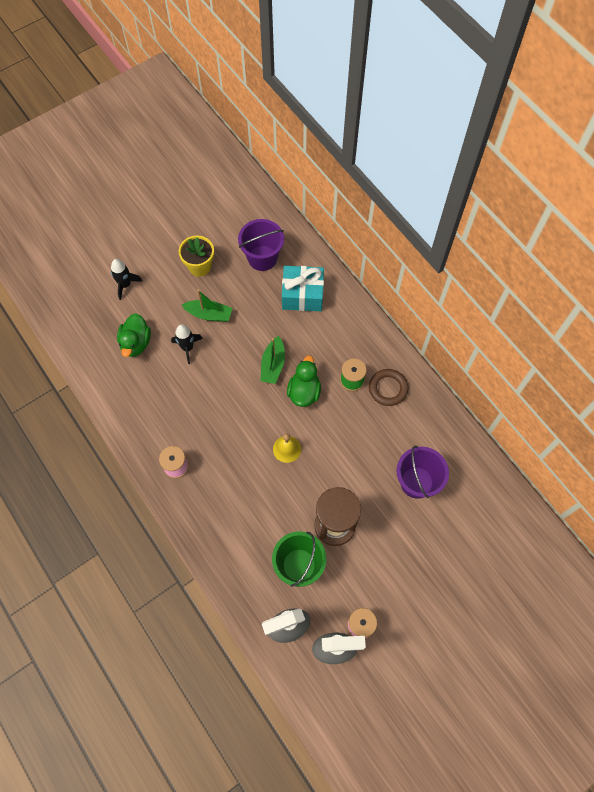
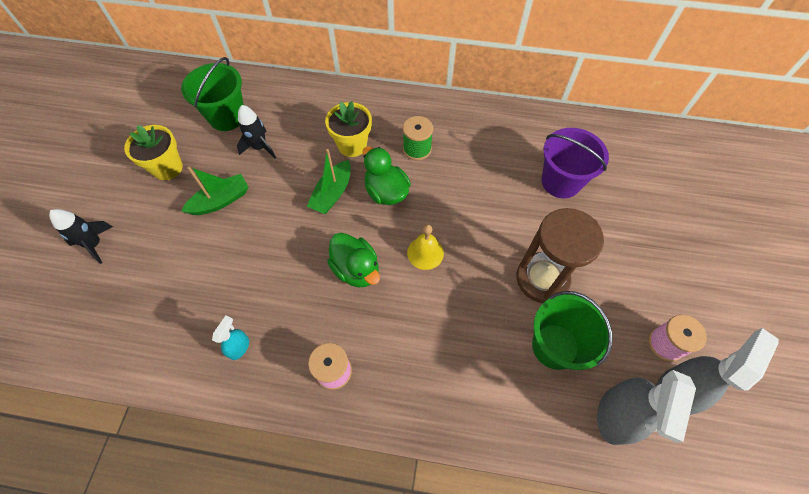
camera: 45 degrees left, 5 degrees down
(136, 343) = (163, 289): green duck -> green duck (356, 269)
(144, 410) = (239, 347): none -> turquoise spray bottle
(187, 348) = (228, 247): black rocket -> black rocket (260, 147)
(262, 258) = (227, 117): purple bucket -> green bucket
(273, 365) = (332, 193): green boat -> green boat turned 60 degrees clockwise
(302, 295) = (298, 118): turquoise gift -> none
(316, 343) = (352, 145): none -> yellow flower pot
(388, 388) = (453, 131): brown ring -> none

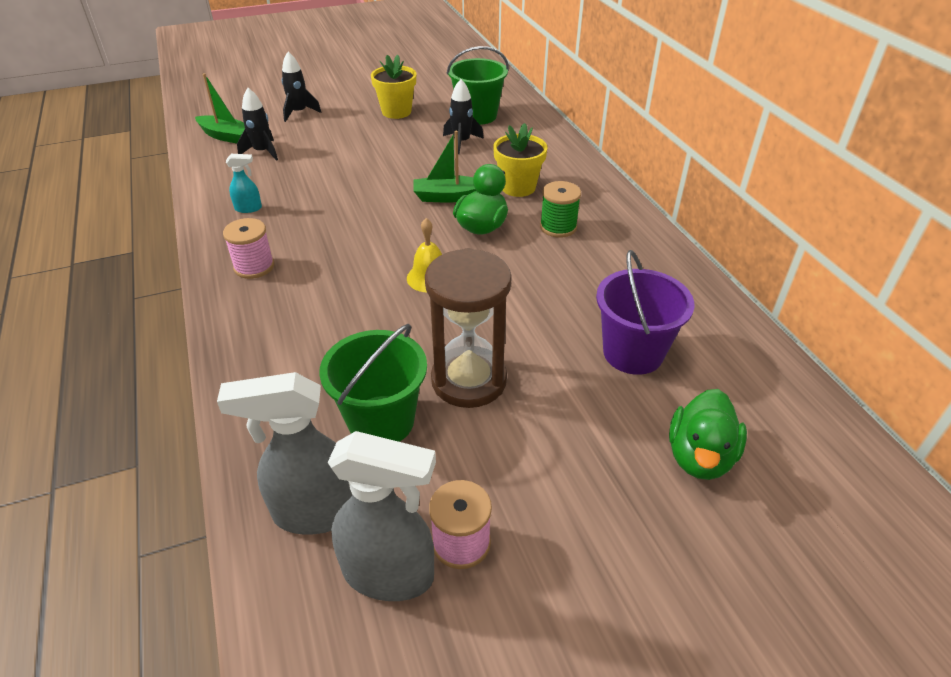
camera: 60 degrees right, 20 degrees down
(146, 303) = (262, 152): none -> black rocket
(221, 201) = (386, 146): green boat -> green boat (226, 136)
(356, 269) = (373, 241): green duck -> green duck (700, 456)

